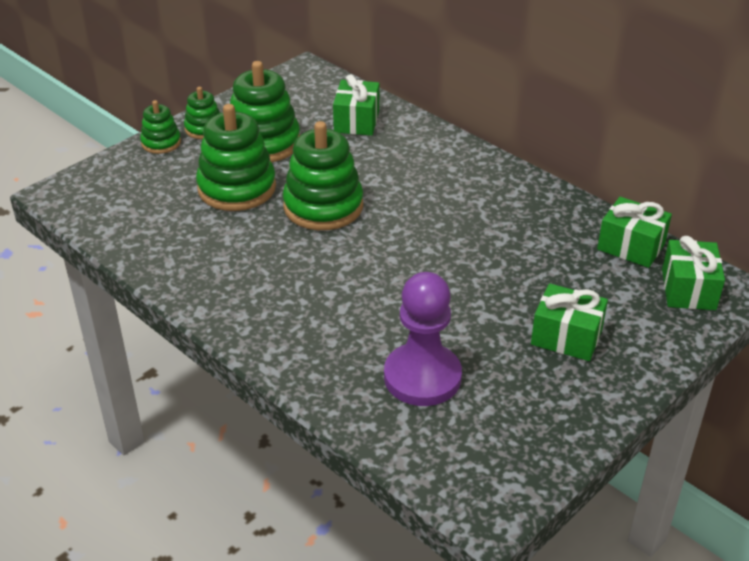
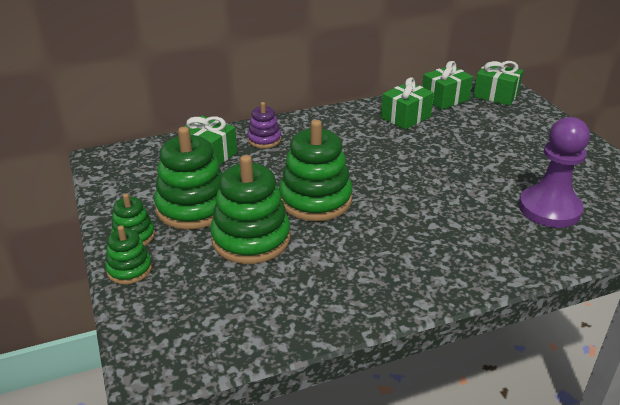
camera: 65 degrees left, 5 degrees down
(411, 143) = (264, 139): none -> purple stacking toy
(566, 337) = (525, 144): green gift -> green gift (405, 117)

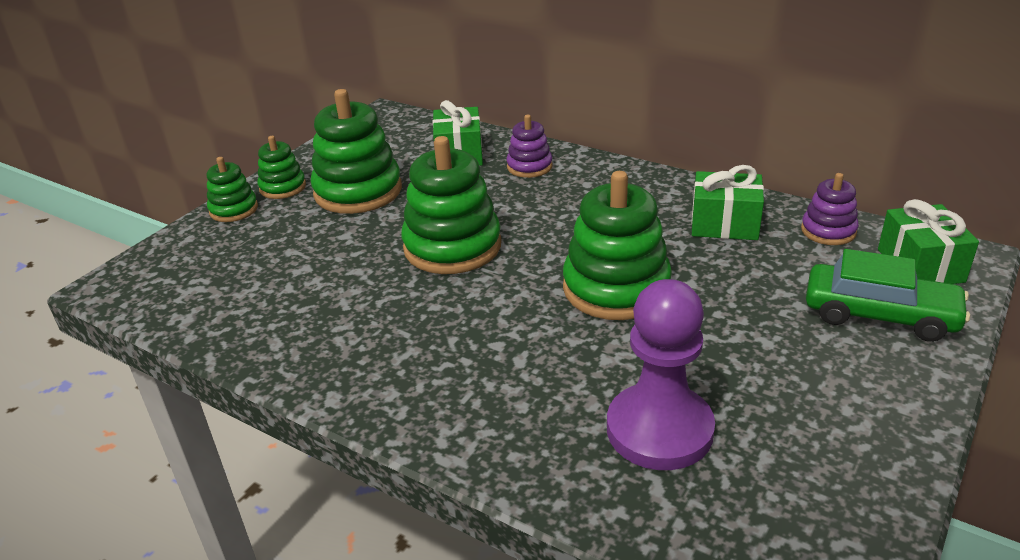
camera: 55 degrees right, 0 degrees up
(251, 239) = (340, 243): green stacking toy -> green stacking toy (616, 288)
(445, 99) = (828, 231): green gift -> purple stacking toy
(520, 120) = (880, 315): none -> green car

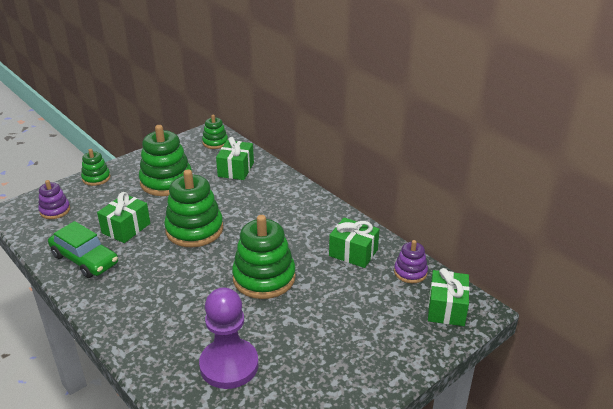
camera: 15 degrees right, 0 degrees up
(283, 187) = (129, 169): green stacking toy -> green stacking toy (215, 142)
(334, 269) = (126, 228): none -> green gift
(529, 166) = (269, 187): purple stacking toy -> purple stacking toy (55, 210)
(880, 315) = (397, 333): green car -> green car (85, 259)

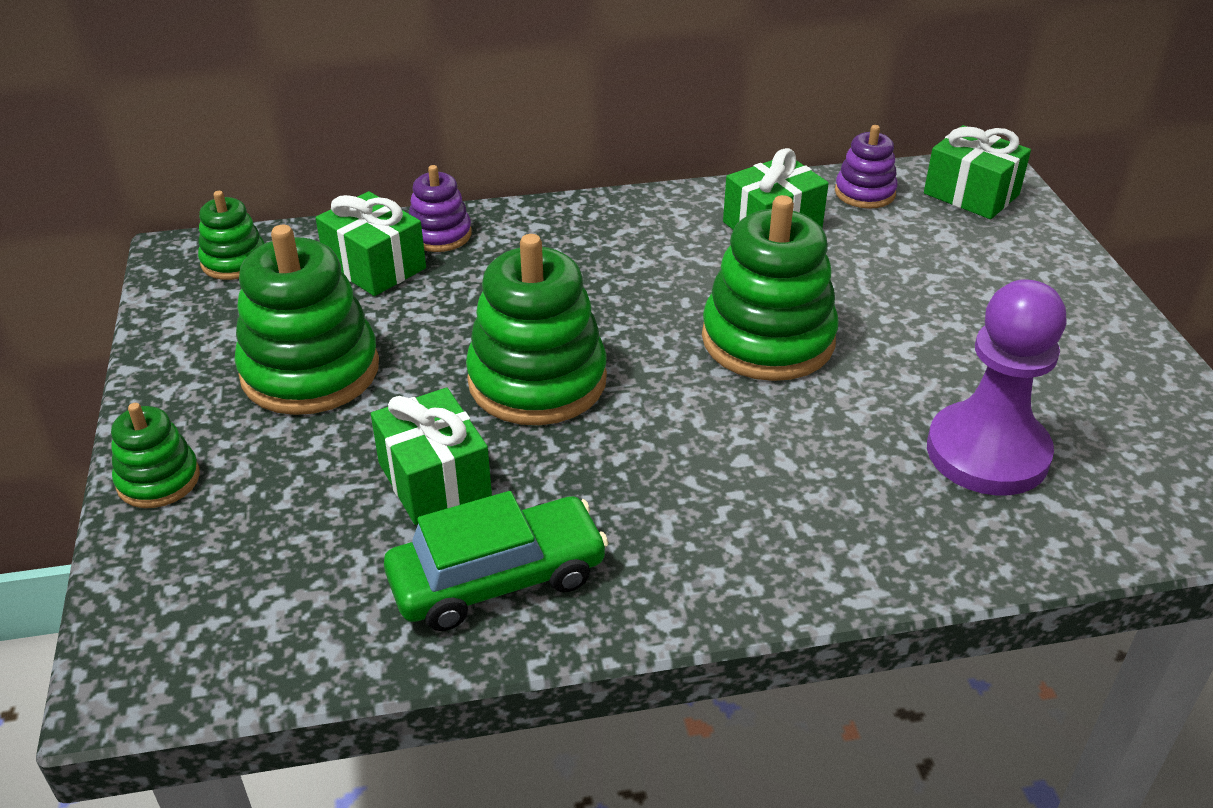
camera: 60 degrees left, 5 degrees up
(55, 210) = (226, 591): purple stacking toy -> purple stacking toy (440, 235)

